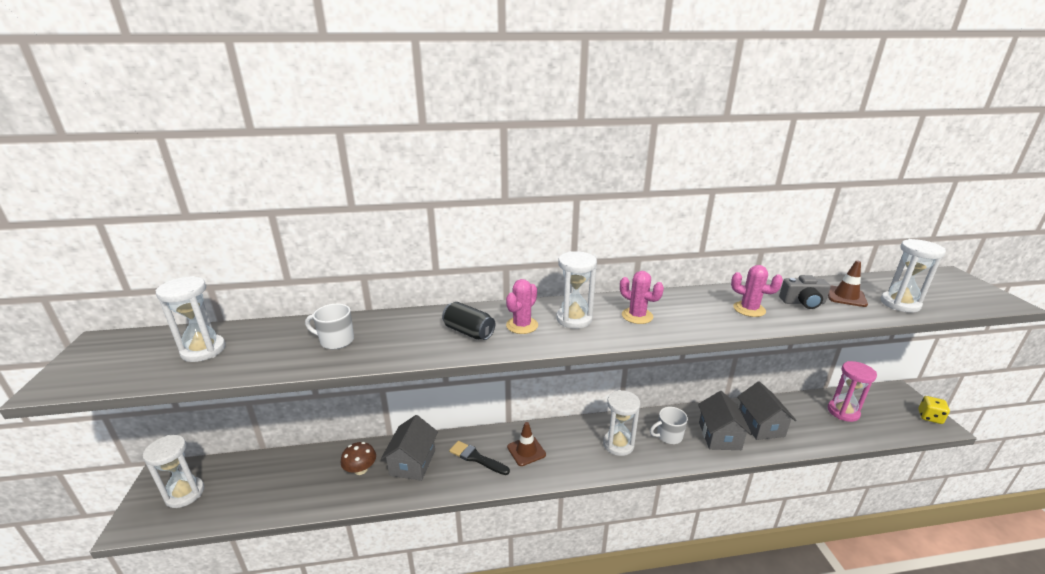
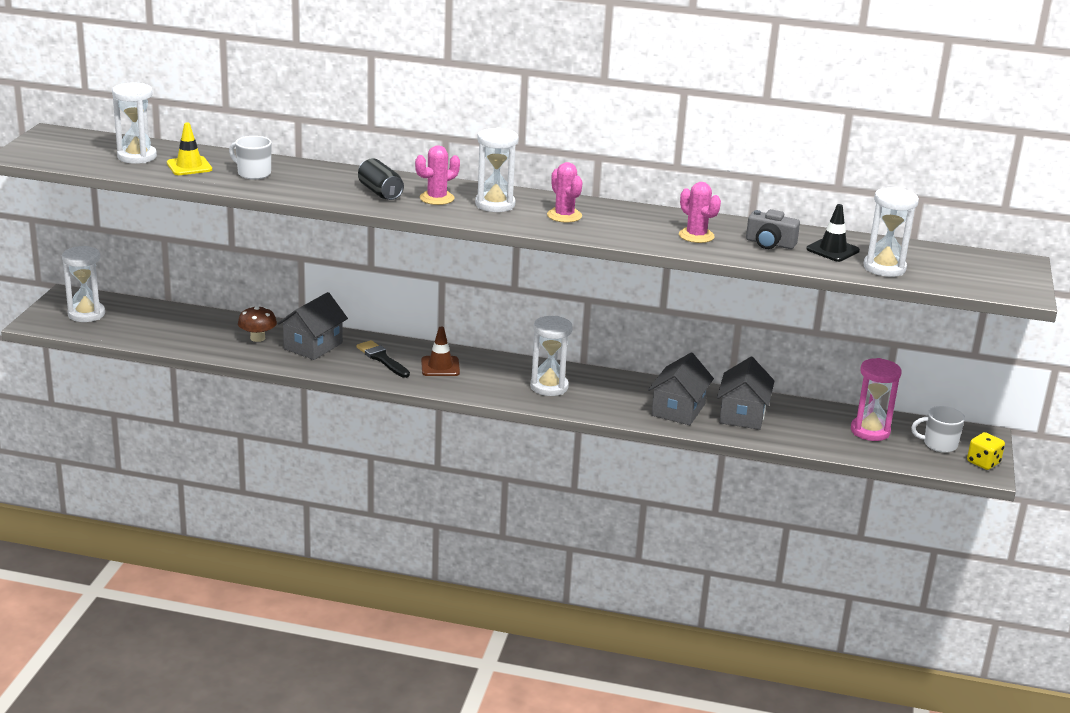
camera: 20 degrees right, 0 degrees up
(265, 349) = (189, 166): none -> yellow traffic cone
(668, 436) = (616, 395): white mug -> white mug (939, 444)
(846, 296) = (832, 250): brown traffic cone -> black traffic cone

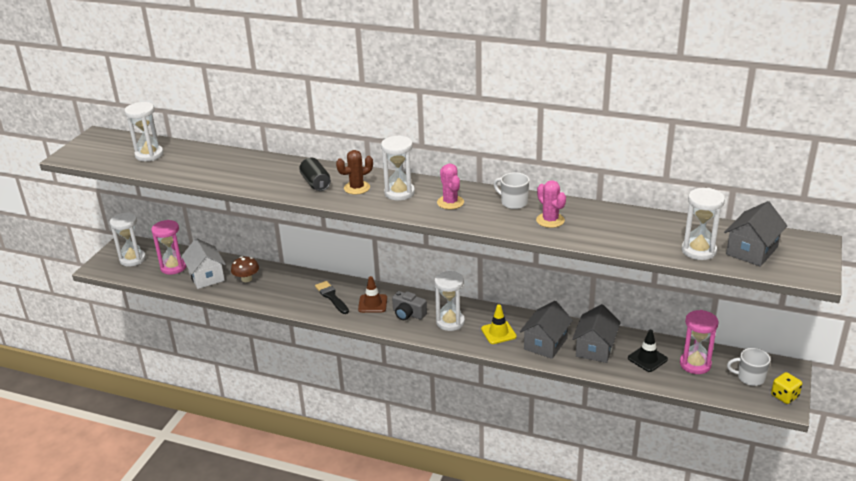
camera: 10 degrees right, 5 degrees up
(149, 324) = (173, 267): none -> pink hourglass
(189, 166) = (183, 163): yellow traffic cone -> yellow traffic cone (498, 333)
(199, 335) = (206, 276): none -> white house
(253, 173) = (227, 168): white mug -> white mug (513, 202)
(313, 346) = (284, 285): grey house -> grey house (751, 251)
(437, 198) = (357, 188): pink cactus -> brown cactus
(770, 244) = (608, 227): grey camera -> grey camera (408, 314)
(832, 250) = (658, 232): black traffic cone -> black traffic cone (647, 359)

